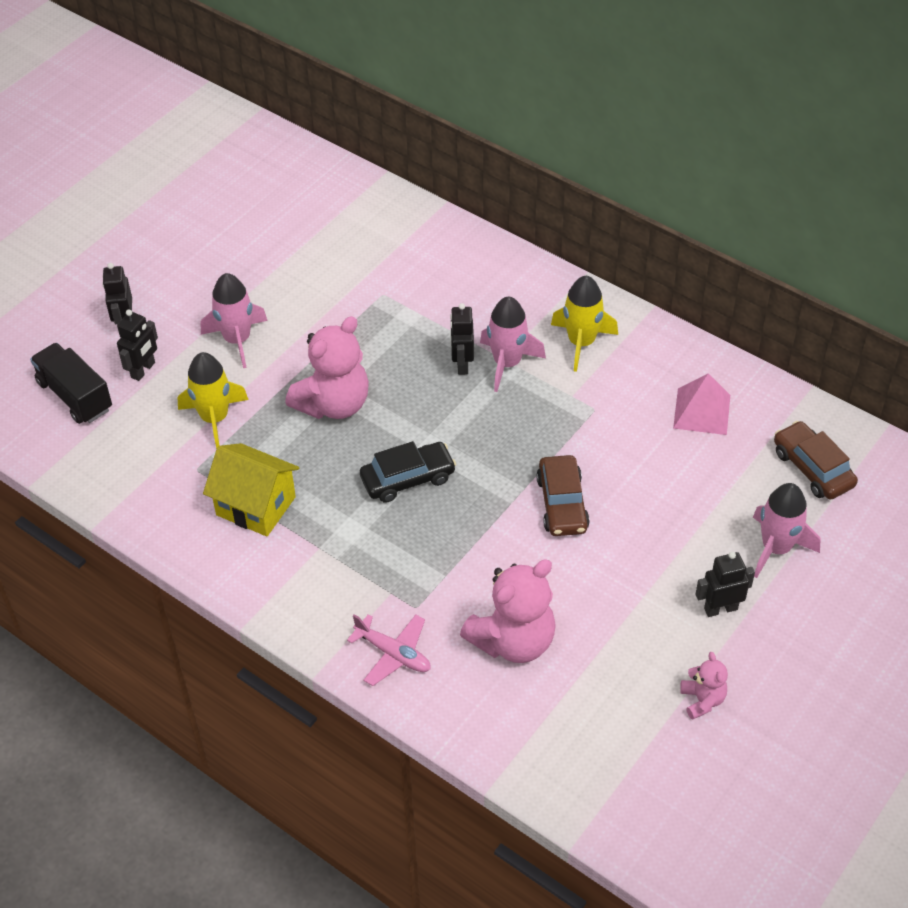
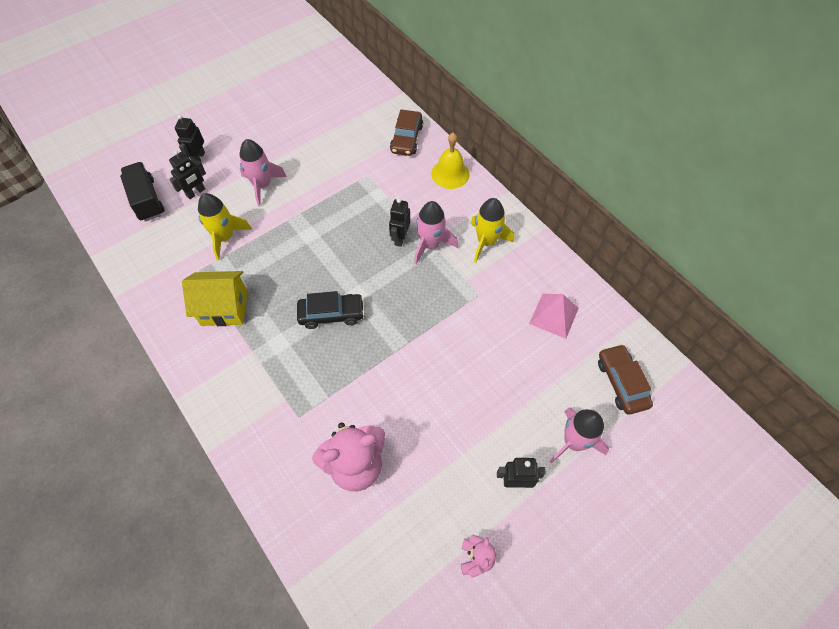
camera: 15 degrees right, 10 degrees up
(256, 506) = (224, 308): yellow house -> yellow house turned 45 degrees counterclockwise
(334, 404) = (305, 246): pink teddy bear -> none
(393, 654) = (268, 450): pink plane -> none
(498, 267) = (450, 174): none -> yellow bell
(562, 504) = (430, 362): brown car -> brown car (406, 139)

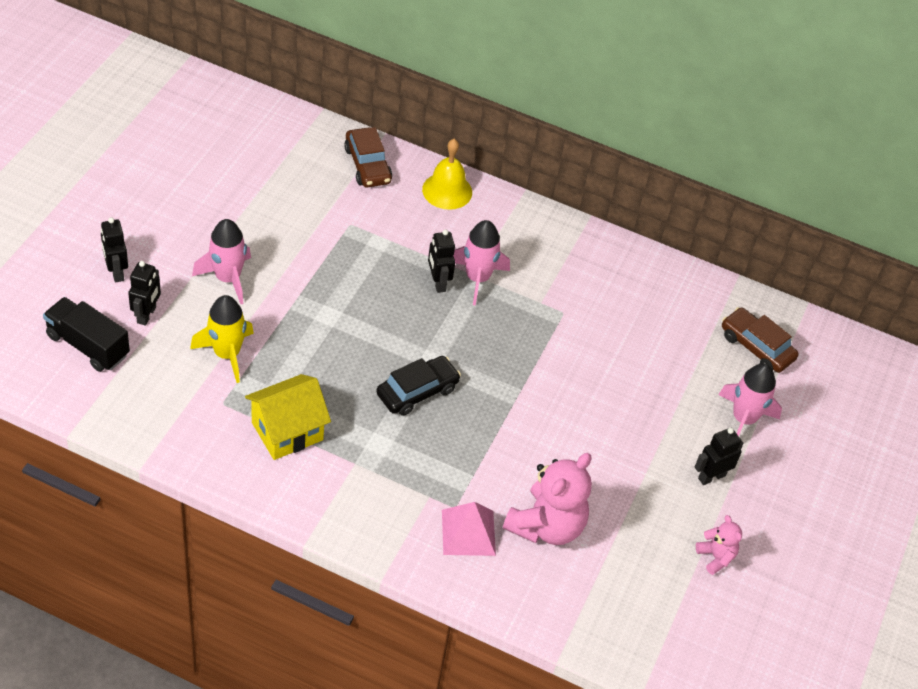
camera: 35 degrees left, 10 degrees down
(486, 242) = (537, 254): yellow rocket -> none
(554, 315) = (654, 306): pink pyramid -> pink pyramid (468, 532)

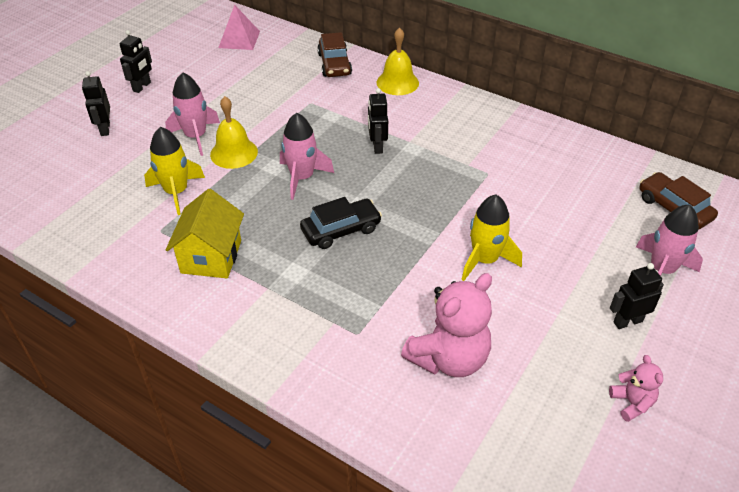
camera: 15 degrees right, 5 degrees down
(88, 345) = (59, 180): black truck -> none
(147, 315) = (118, 160): black robot -> black robot (142, 87)
(278, 299) = (234, 153): none -> yellow bell
(287, 431) = (211, 257): yellow house -> yellow house turned 60 degrees counterclockwise
(468, 532) = (366, 359): pink pyramid -> pink pyramid (239, 39)
(477, 278) = (413, 144): pink rocket -> pink rocket (302, 178)
(570, 418) = (485, 260): none -> yellow rocket

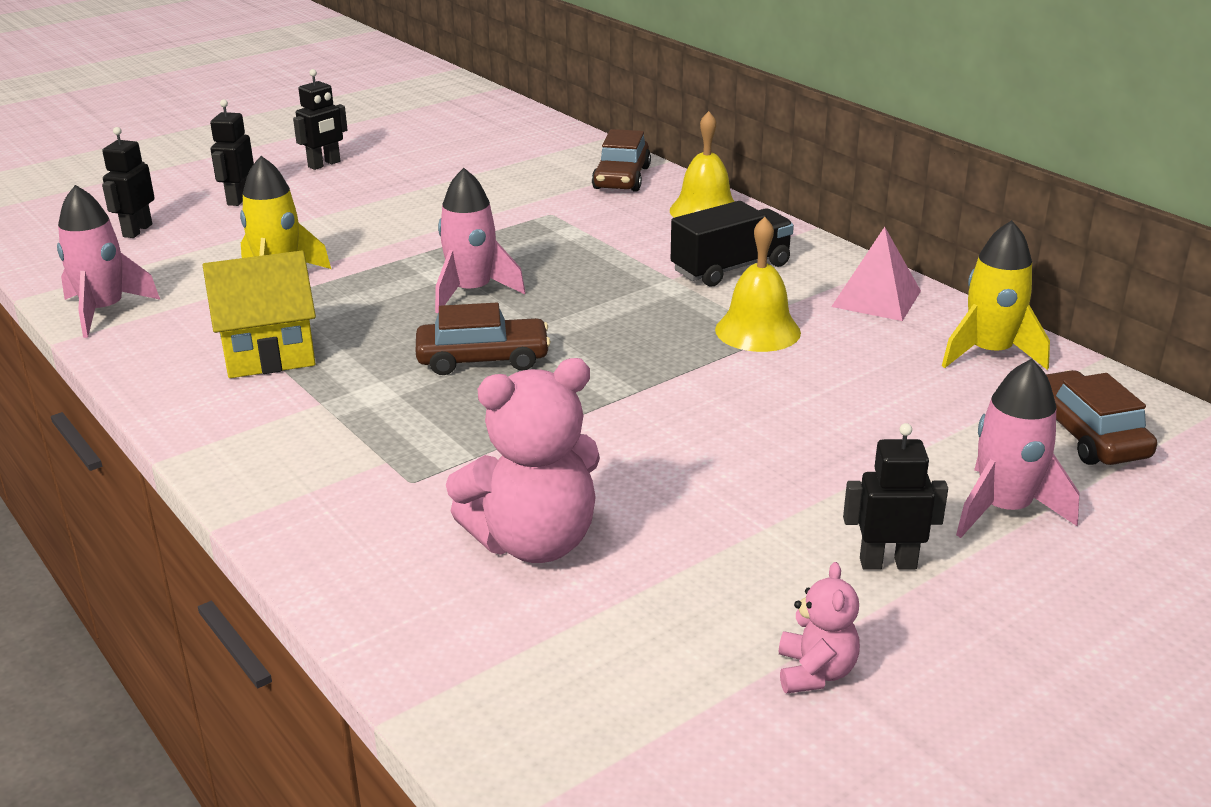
camera: 20 degrees right, 15 degrees down
(196, 136) = (355, 225): pink rocket -> pink rocket (104, 311)
(211, 257) = (268, 354): yellow house -> yellow house turned 45 degrees clockwise
(234, 153) = (394, 250): yellow bell -> yellow bell (757, 331)
(239, 39) = (501, 134): pink pyramid -> pink pyramid (876, 298)
(341, 230) = (483, 359): black car -> brown car
(377, 146) = (615, 276): black robot -> black robot (137, 230)
(437, 126) = (731, 268): none -> black truck
(485, 260) = (688, 436): yellow rocket -> yellow rocket (989, 353)

